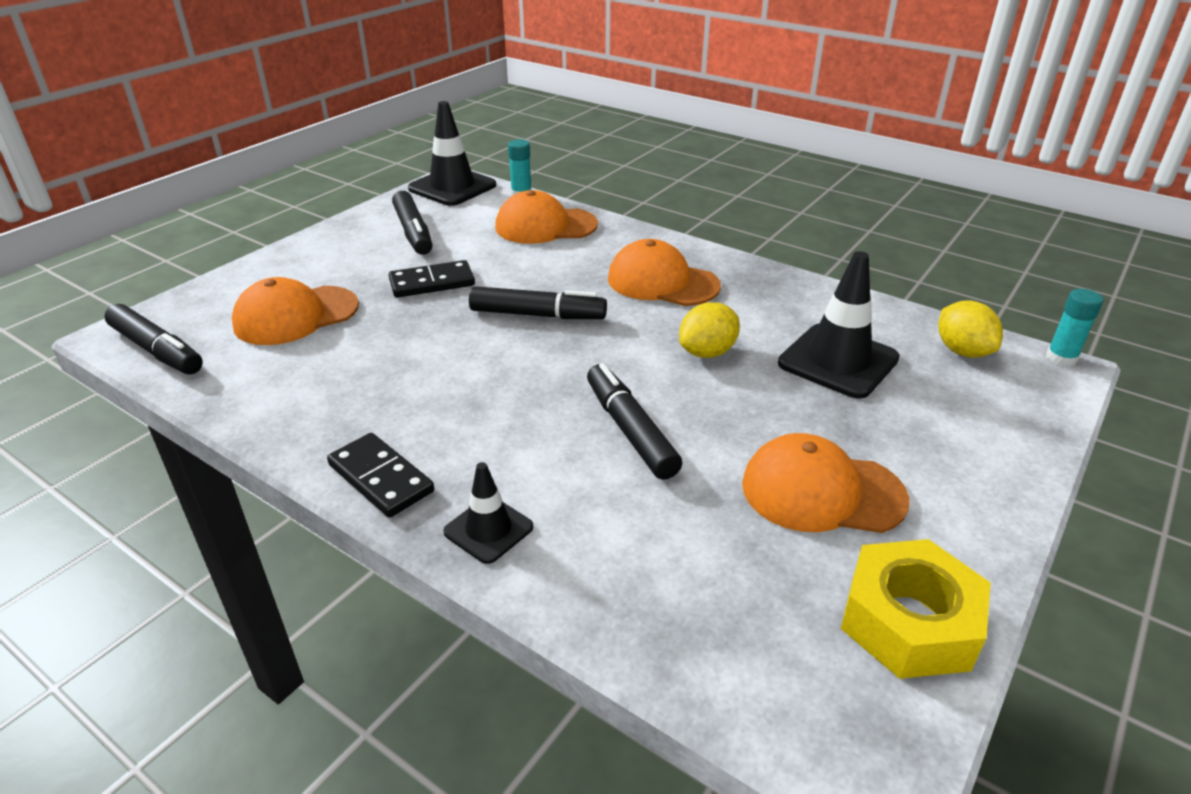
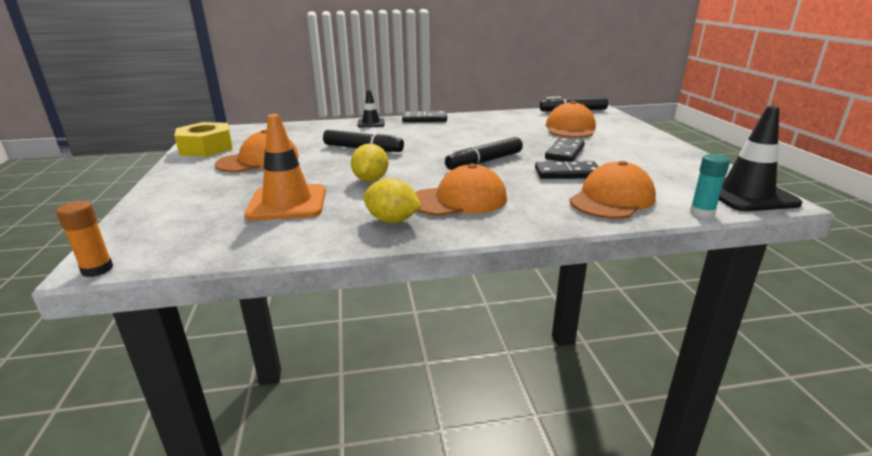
camera: 135 degrees right, 10 degrees down
(413, 232) = (652, 164): black marker -> none
(506, 260) = (567, 173): none -> black domino
(838, 361) = (287, 203): black traffic cone -> orange traffic cone
(962, 351) = (194, 242): yellow lemon -> yellow lemon (392, 220)
(1061, 358) = (97, 269): turquoise glue stick -> orange glue stick

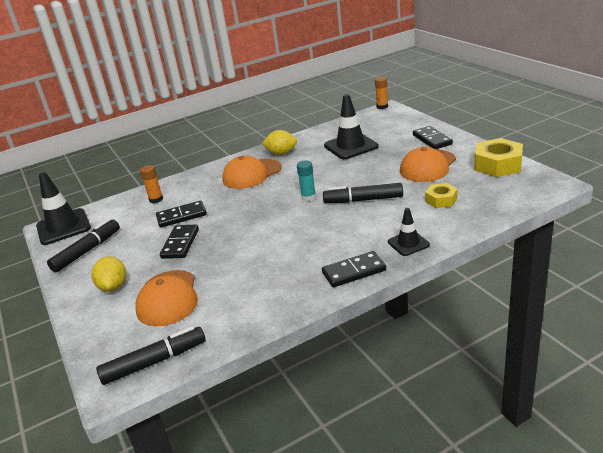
camera: 165 degrees right, 5 degrees up
(191, 184) = (432, 140): none -> black domino
(287, 203) = (351, 146): orange traffic cone -> black traffic cone
(304, 137) = (441, 200): none -> yellow nut
(370, 180) = (320, 173): yellow lemon -> yellow lemon (113, 287)
(484, 161) = (248, 212): black marker -> black marker (87, 251)
(612, 199) = (156, 199): orange cap -> orange glue stick
(702, 212) = (106, 203): turquoise glue stick -> turquoise glue stick (308, 197)

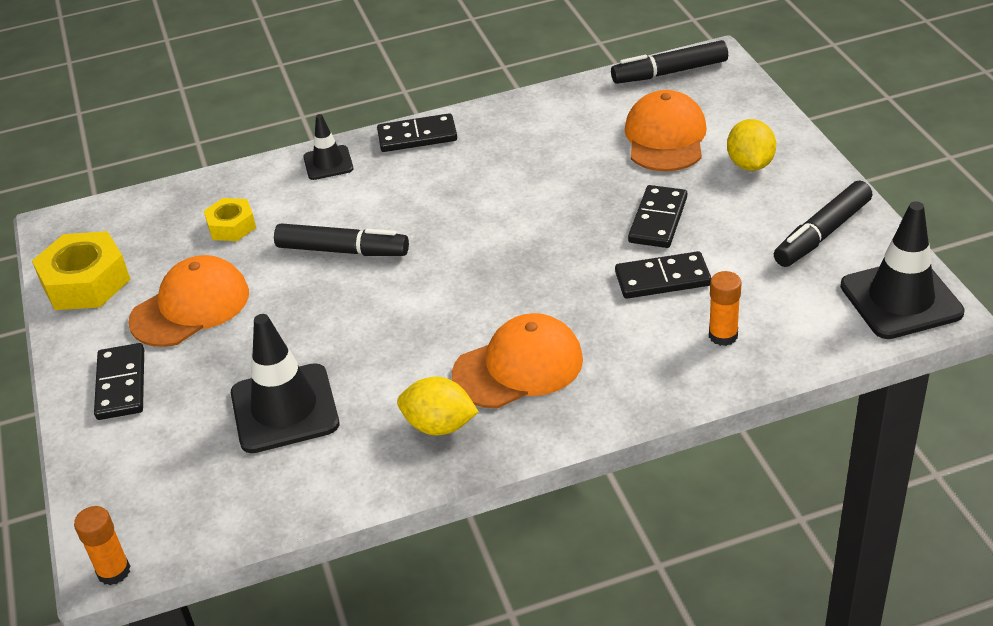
camera: 170 degrees left, 10 degrees up
(308, 197) = (427, 277): turquoise glue stick -> none

